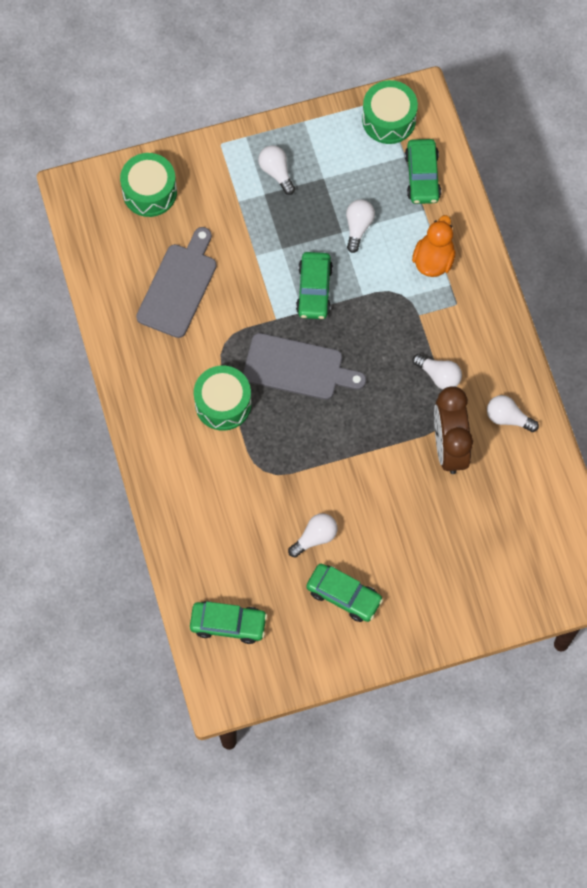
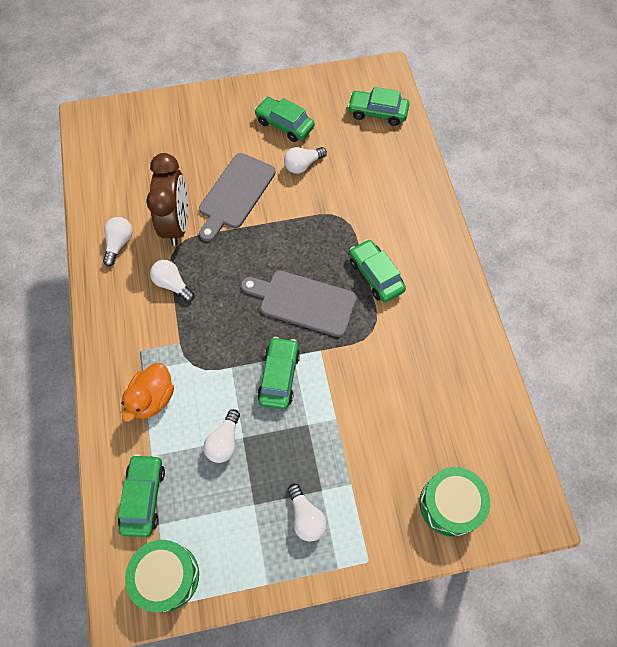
camera: 175 degrees left, 5 degrees down
(178, 286) = (417, 391): grey cutting board -> grey cutting board (235, 194)
(223, 404) = (375, 275): green drum -> green car
(508, 418) = (119, 244): white light bulb -> white light bulb turned 105 degrees counterclockwise

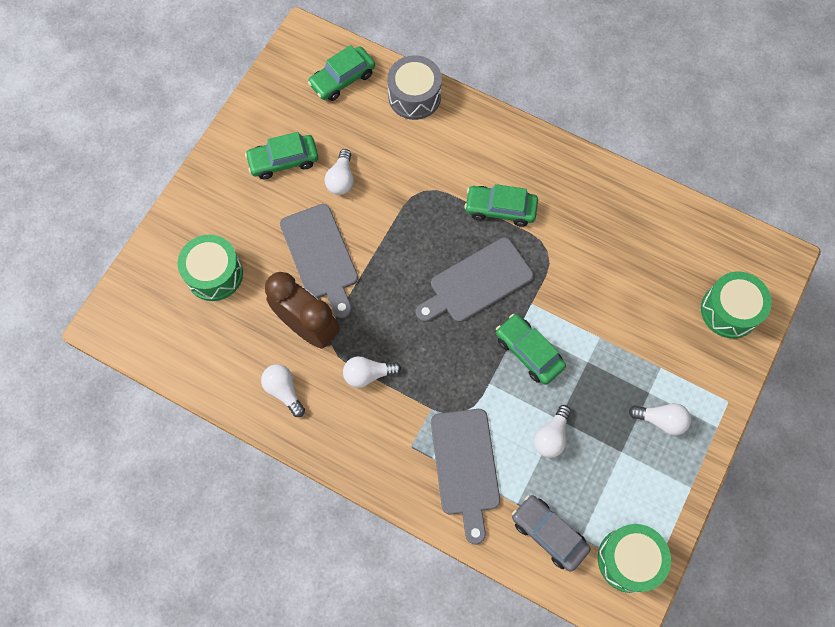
camera: 50 degrees left, 5 degrees up
(143, 497) = (548, 534): green car -> grey car
(152, 398) = (465, 466): orange duck -> grey cutting board
(169, 147) = (214, 274): none -> green drum
(224, 442) = (551, 436): white light bulb -> white light bulb turned 60 degrees clockwise
(408, 161) = (414, 96): none -> grey drum

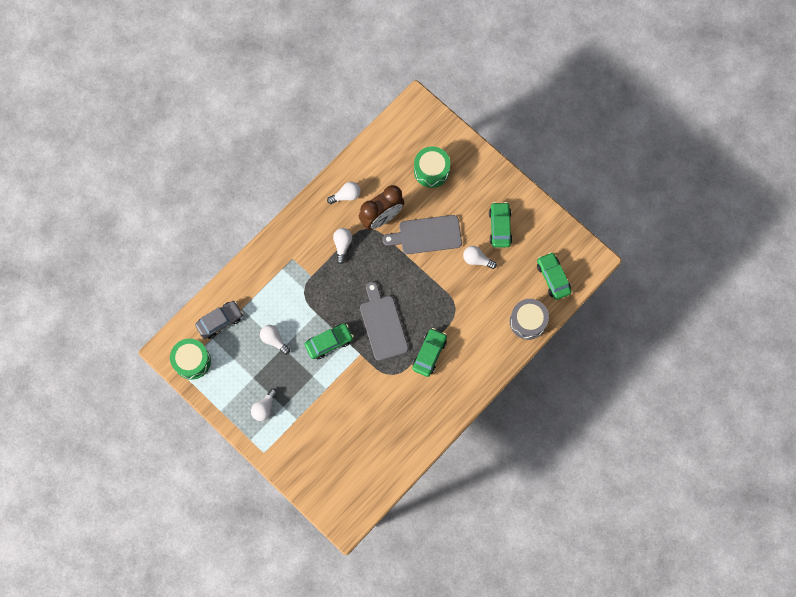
camera: 105 degrees right, 5 degrees up
(465, 466) = (271, 286): grey cutting board -> none
(729, 311) = (320, 476): green drum -> none

